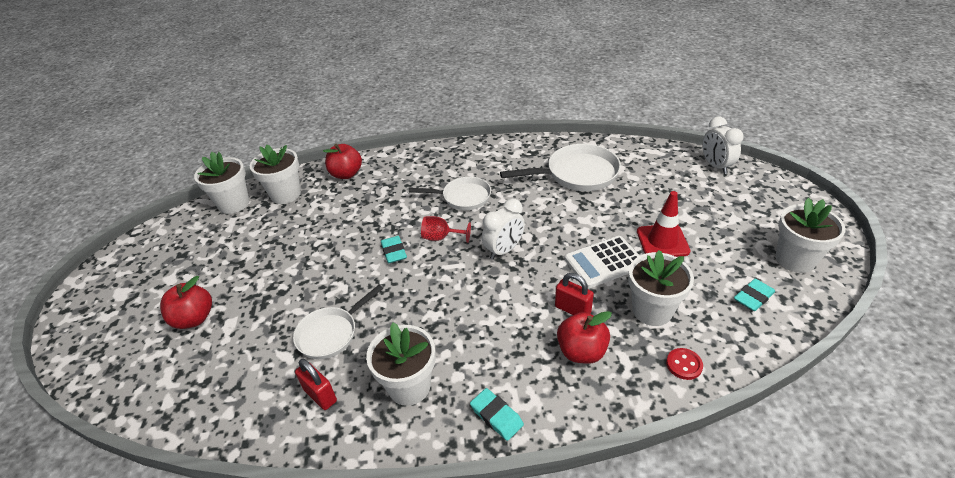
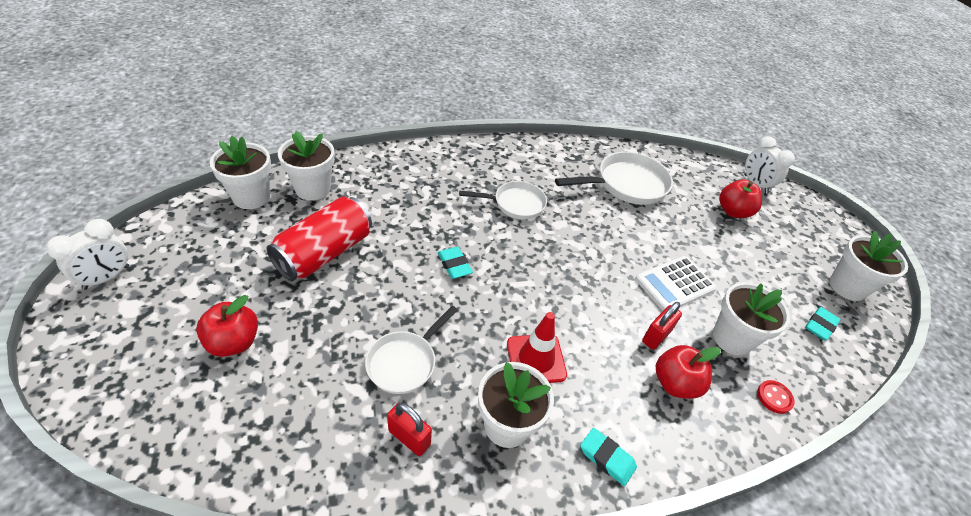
camera: 15 degrees left, 5 degrees up
(283, 246) = (325, 253): none -> red can
(346, 174) = (379, 168): red apple -> red apple (733, 211)
(441, 237) = (502, 250): red goblet -> none
(504, 250) = (572, 267): white clock -> white clock (107, 278)
(572, 309) = (656, 336): red padlock -> red padlock turned 75 degrees counterclockwise
(662, 241) = (725, 263): red traffic cone -> red traffic cone (536, 359)

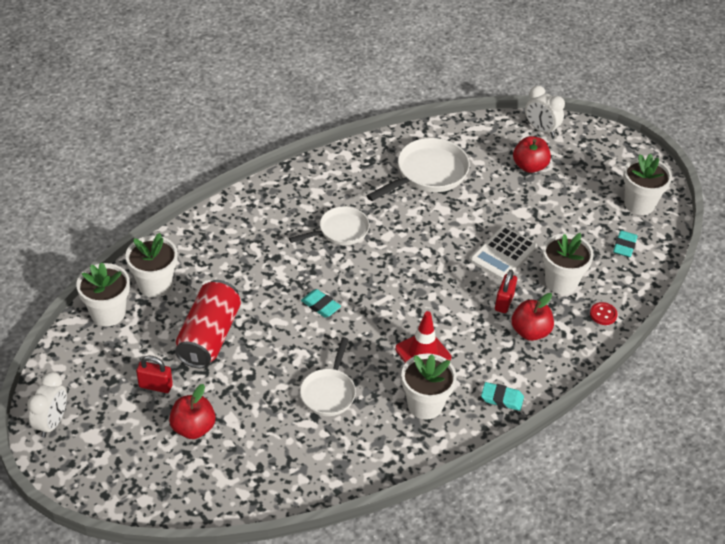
camera: 20 degrees left, 0 degrees up
(409, 437) = (363, 438): red padlock -> red padlock (155, 386)

